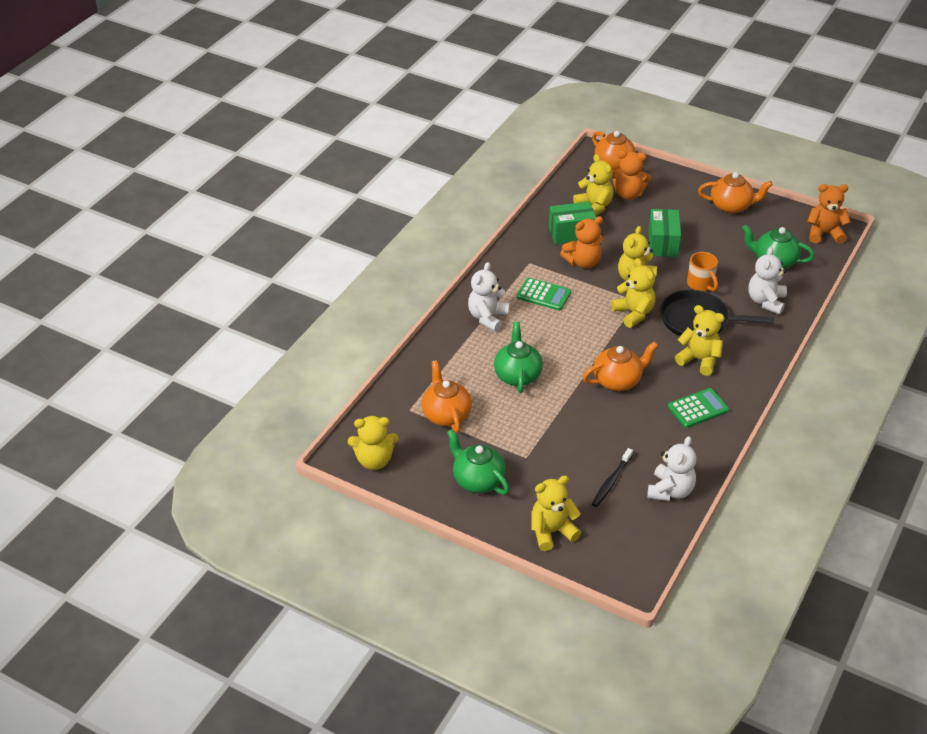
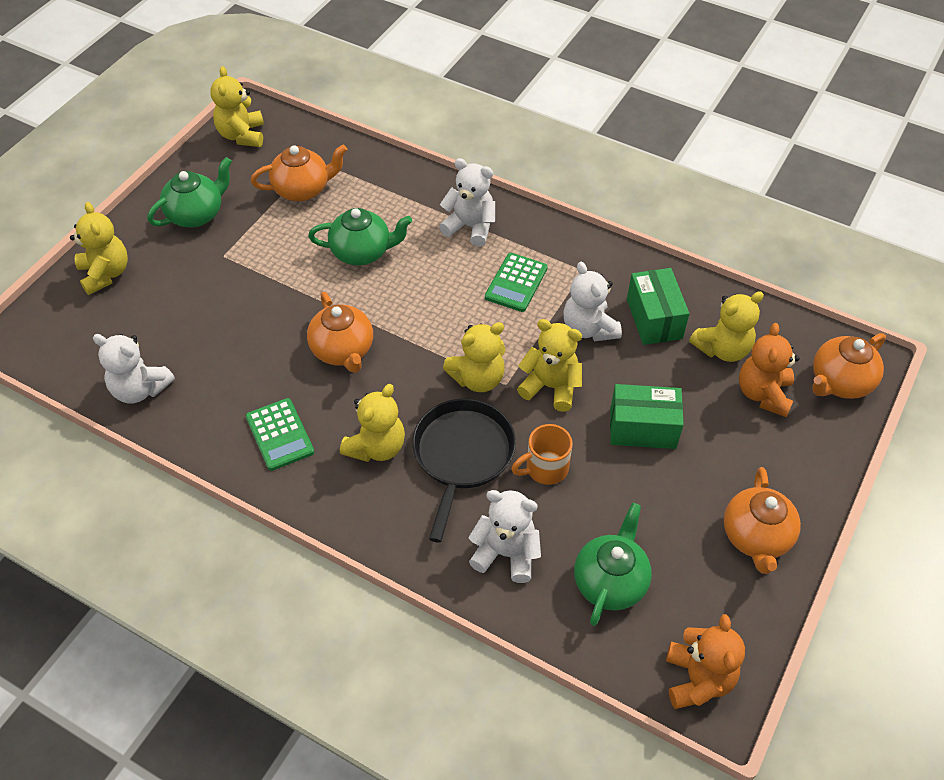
camera: 90 degrees right, 10 degrees up
(583, 262) = (589, 328): orange teddy bear -> white teddy bear
(611, 481) = (168, 332): black toothbrush -> none

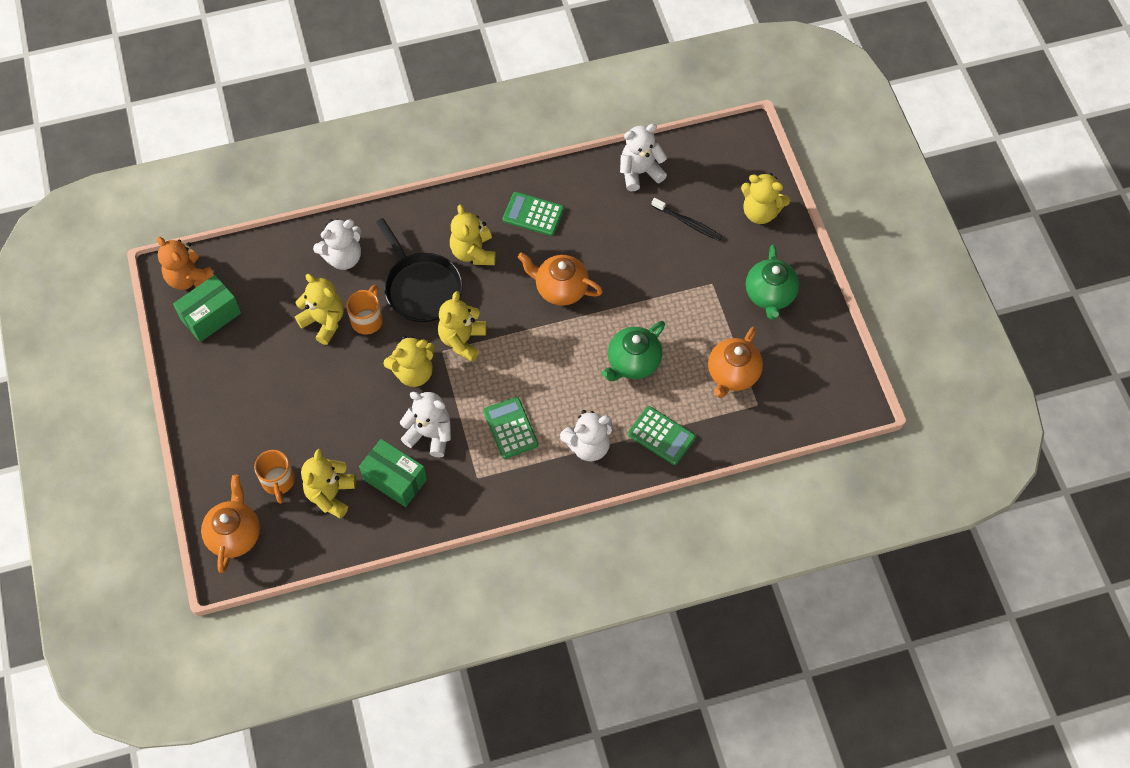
camera: 135 degrees right, 10 degrees up
(169, 314) = (687, 222): none -> black toothbrush
(242, 135) = (833, 379): yellow teddy bear -> yellow teddy bear (324, 322)
(408, 193) = (661, 436): none -> green calculator
(610, 582) = (274, 288): green teapot -> none
(642, 428) = (333, 392): green box -> green box (211, 316)
(756, 537) = (213, 379): orange teapot -> none
(763, 394) = (278, 481): orange teddy bear -> orange mug

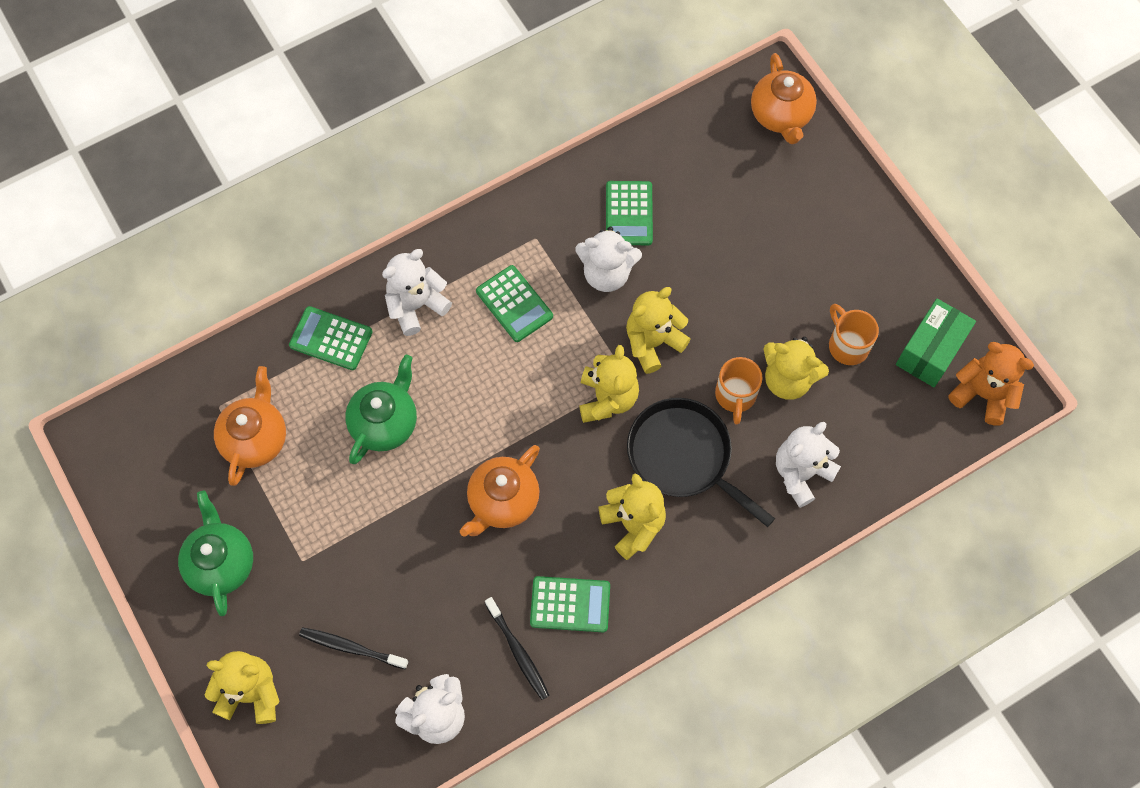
camera: 165 degrees right, 5 degrees up
(278, 481) = (758, 180): orange mug -> orange mug (847, 345)
(330, 494) = (694, 180): yellow teddy bear -> none
(395, 479) = (629, 213): green box -> green calculator
(560, 288) = (502, 501): orange teapot -> orange teapot turned 120 degrees clockwise
(576, 195) = (518, 651): none -> black toothbrush

